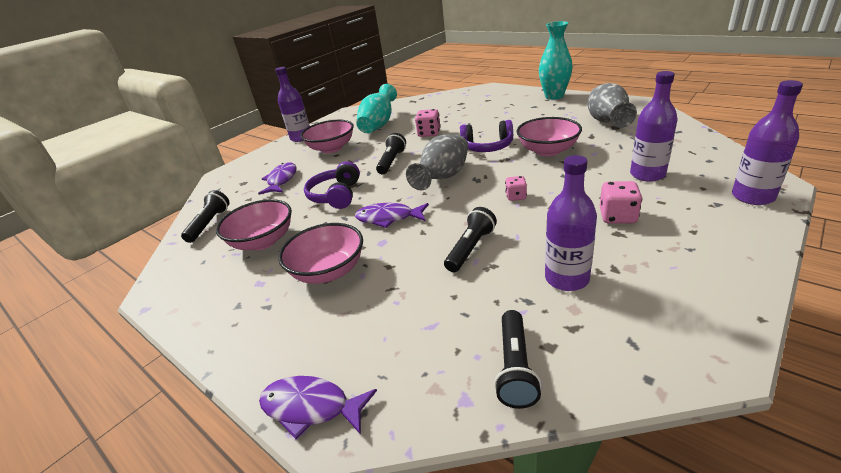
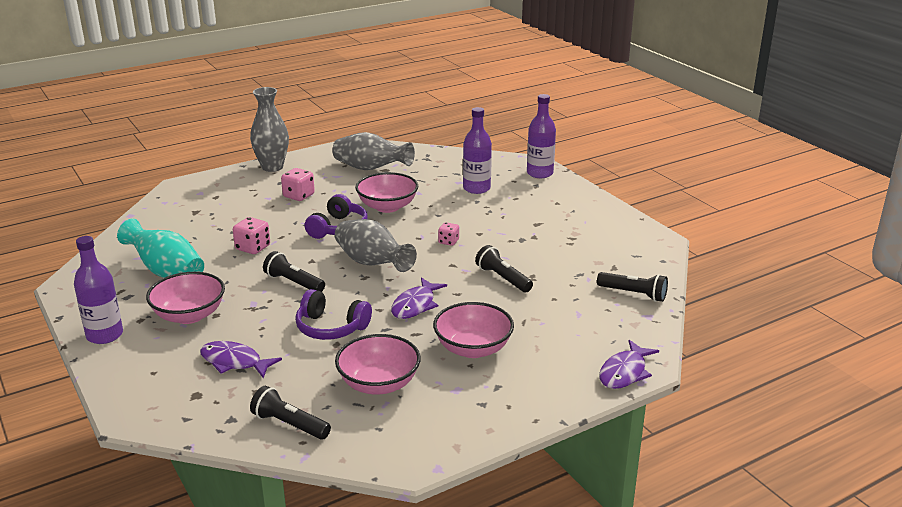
camera: 75 degrees left, 5 degrees down
(554, 96) = (272, 167): turquoise vase -> grey vase
(566, 278) = (569, 255): purple bottle -> none
(617, 216) = (518, 217): pink dice -> pink dice (299, 196)

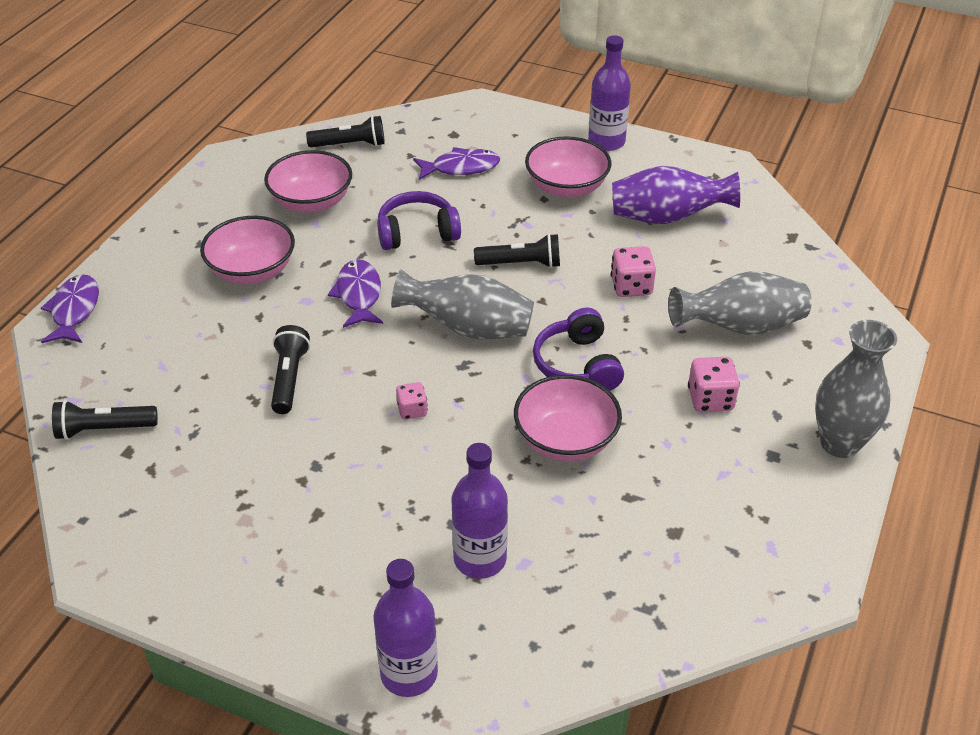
camera: 145 degrees right, 15 degrees up
(166, 272) = (667, 218): turquoise vase -> purple vase
(371, 169) = (698, 521): grey vase -> grey vase (740, 327)
(503, 278) = (289, 378): black flashlight -> black flashlight turned 105 degrees counterclockwise

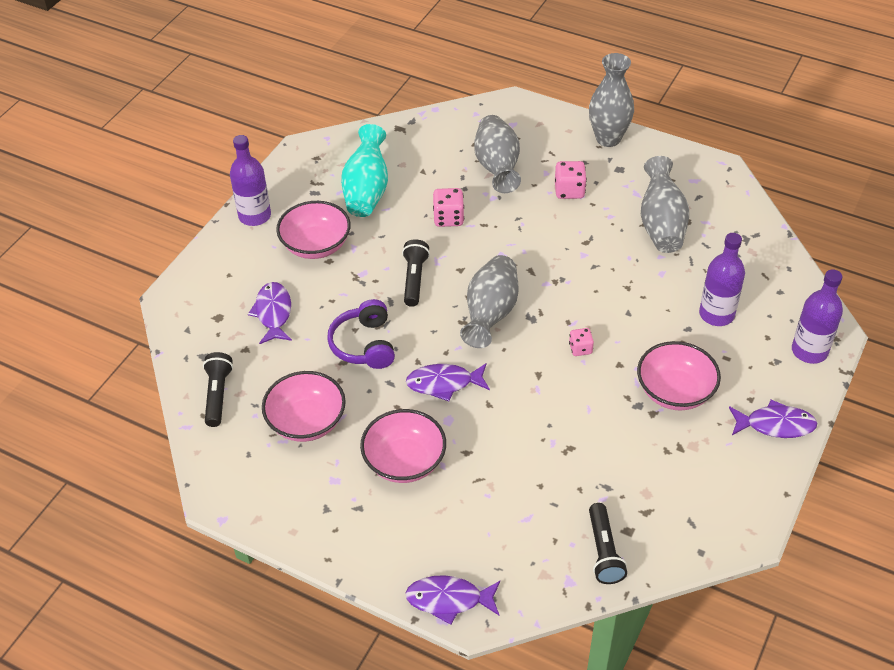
camera: 85 degrees left, 5 degrees up
(270, 615) = (775, 425): none -> purple fish
(289, 378) = (544, 426): black flashlight -> none
(565, 440) = (608, 265): pink bowl -> pink bowl (675, 391)
(577, 365) = (533, 254): purple headphones -> none
(660, 501) = (661, 224): none -> grey vase
(667, 218) = (367, 190): purple vase -> turquoise vase

